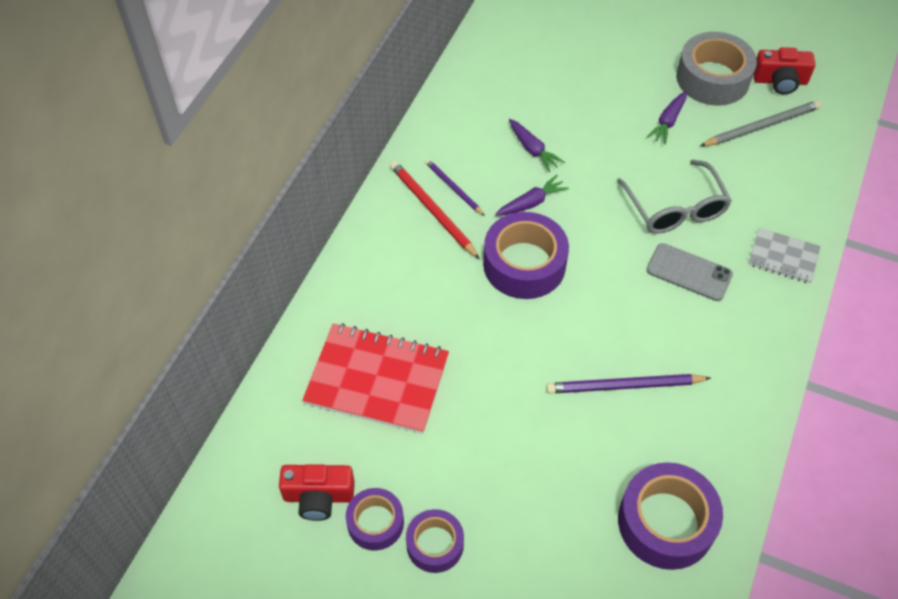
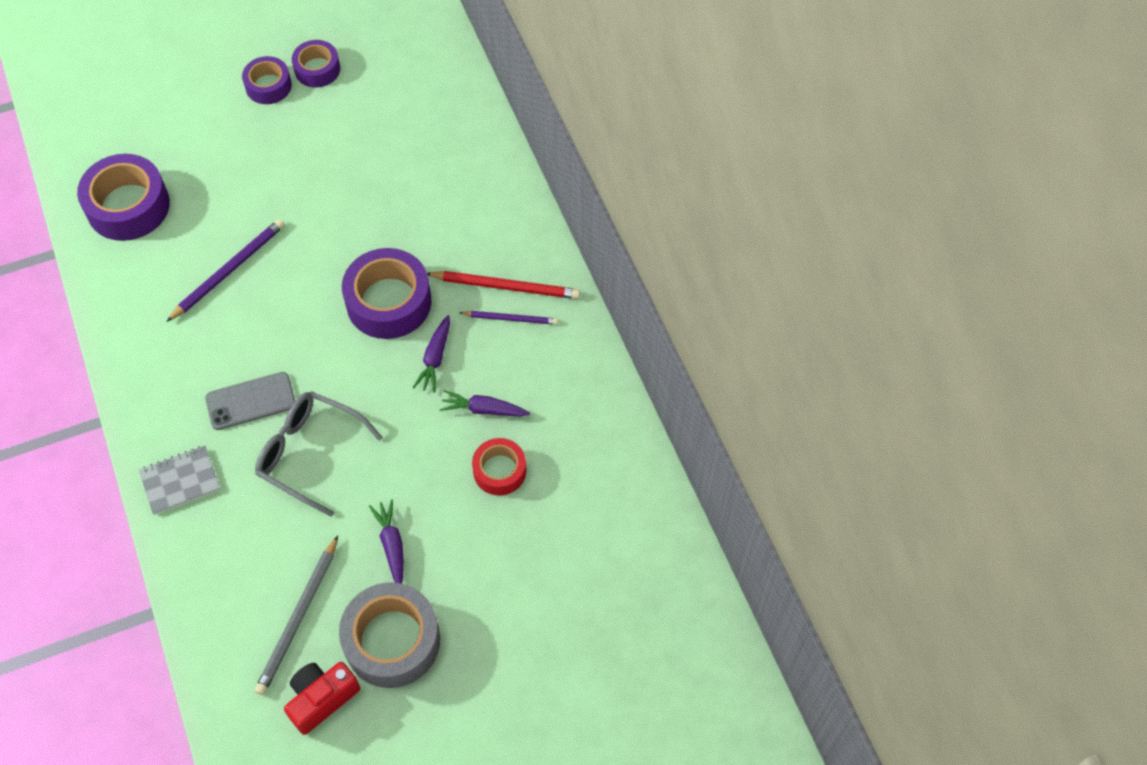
camera: 135 degrees right, 5 degrees up
(318, 497) = (368, 55): red camera -> none
(377, 380) = (407, 142): red notebook -> none
(560, 111) = (499, 471): none -> red tape

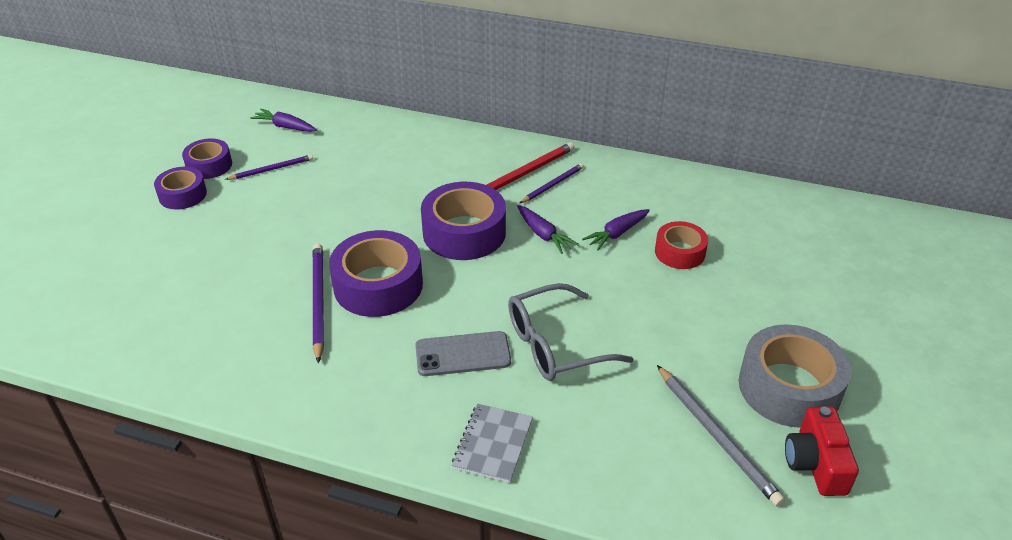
camera: 50 degrees left, 20 degrees down
(128, 206) = (165, 329): purple tape -> purple tape (378, 285)
(250, 401) = (463, 354): grey phone -> grey phone turned 60 degrees clockwise
(350, 112) = (272, 169): none -> purple pencil
(392, 545) = (693, 341): purple carrot -> purple carrot (285, 127)

